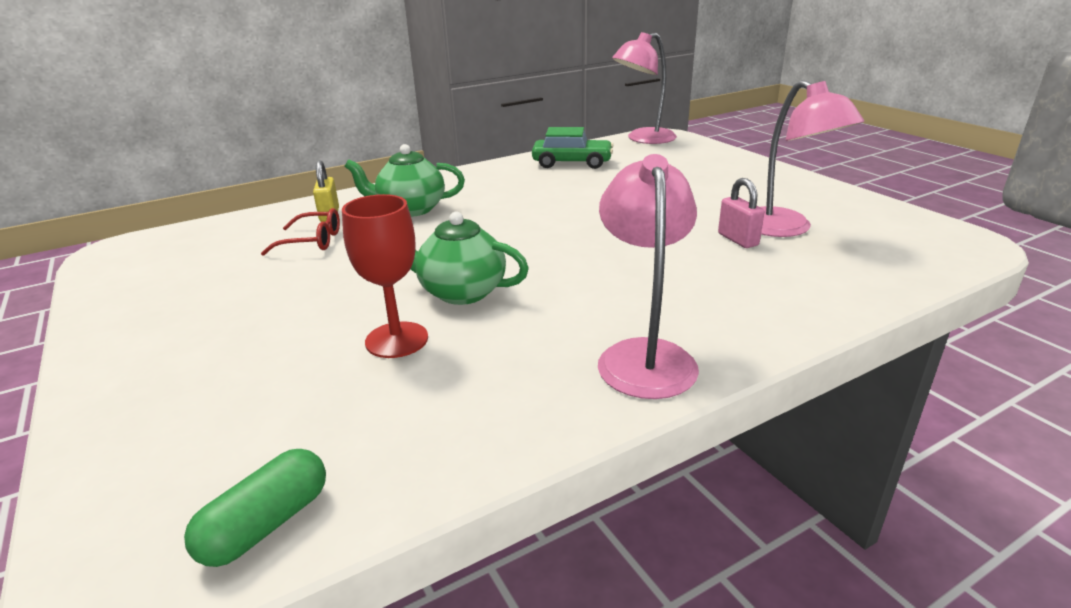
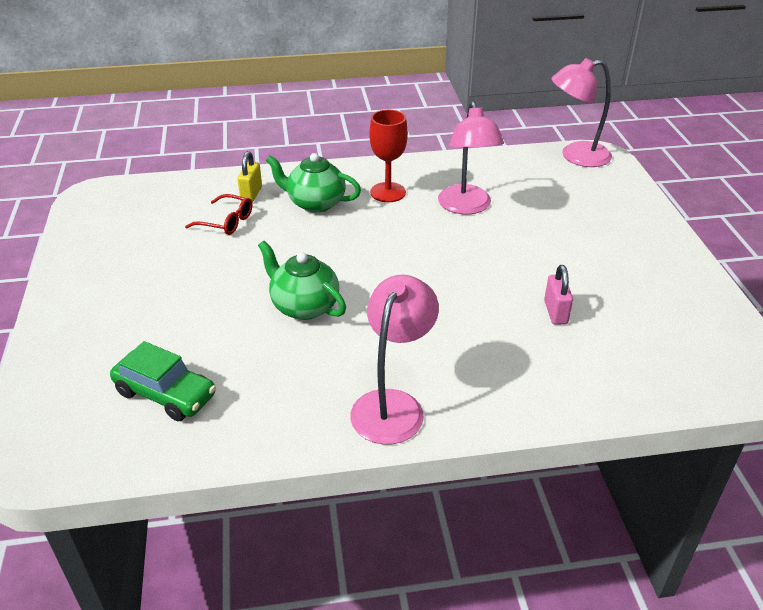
camera: 20 degrees right, 10 degrees up
(267, 524) = (108, 452): green capsule -> none
(397, 340) = (238, 339): red goblet -> red goblet (388, 192)
(572, 163) = (484, 176): green car -> green car (165, 394)
(785, 229) = (608, 312): pink lamp -> pink lamp (466, 207)

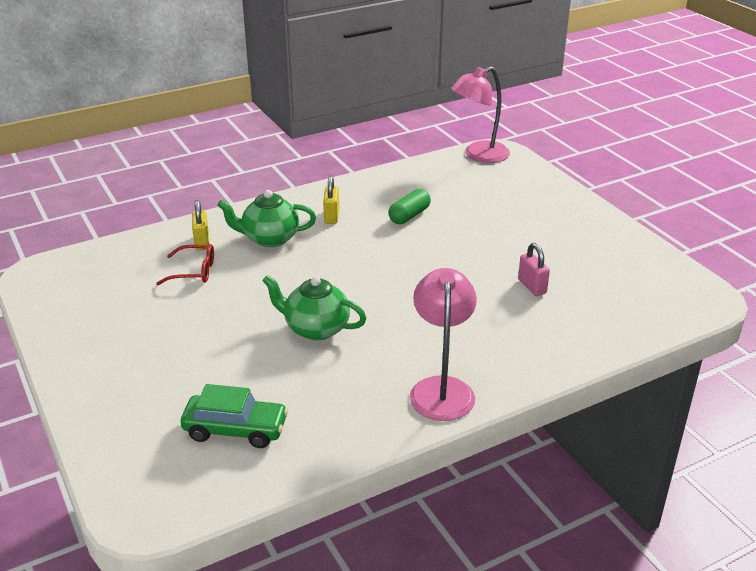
camera: 20 degrees left, 5 degrees down
(388, 192) = (331, 216): red goblet -> yellow padlock
(466, 207) = (409, 216): pink lamp -> green capsule

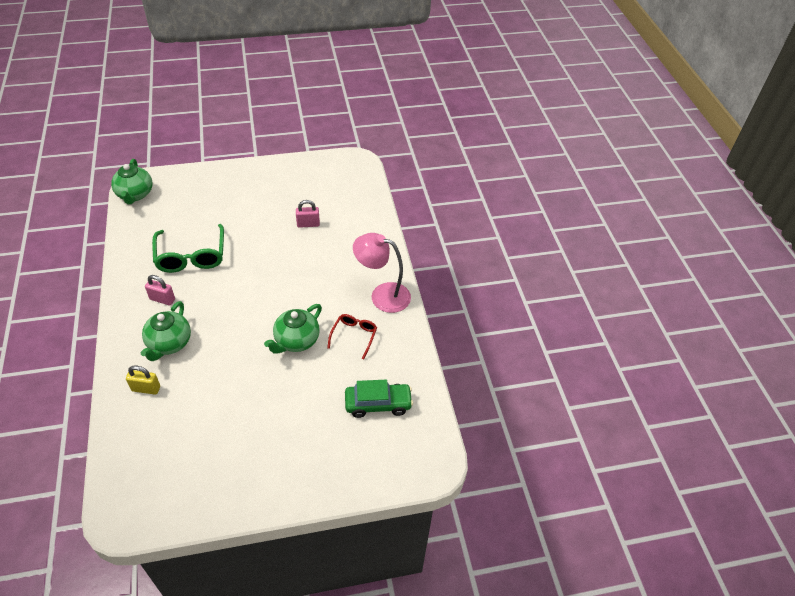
camera: 75 degrees left, 15 degrees up
(194, 271) = (186, 400): red glasses -> red glasses (354, 336)
(235, 429) = (378, 404): green car -> green car turned 60 degrees clockwise
(331, 216) = (162, 299): yellow padlock -> pink padlock
(409, 216) = (191, 256): green capsule -> green glasses
(478, 155) = (135, 195): pink lamp -> green teapot

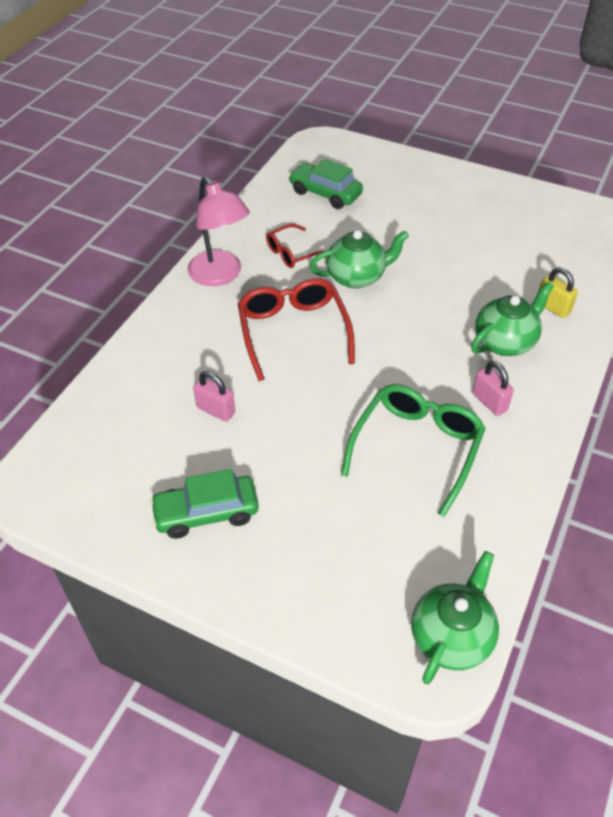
camera: 140 degrees left, 0 degrees up
(272, 186) = (206, 513): none -> green car
(305, 283) = (293, 332): none -> red glasses

